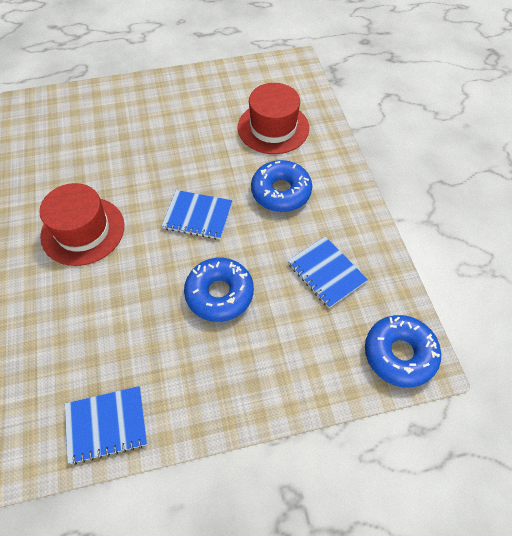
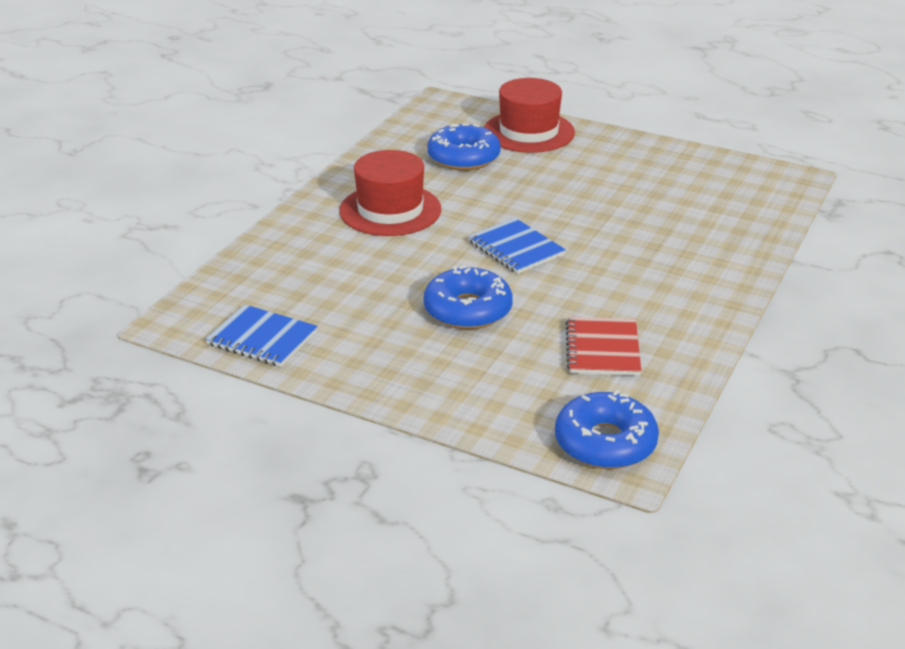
camera: 40 degrees right, 25 degrees down
(273, 128) = (690, 219): red hat -> red hat (529, 132)
(281, 192) = (631, 270): blue donut -> blue donut (463, 157)
(326, 272) = (603, 349): blue notebook -> red notebook

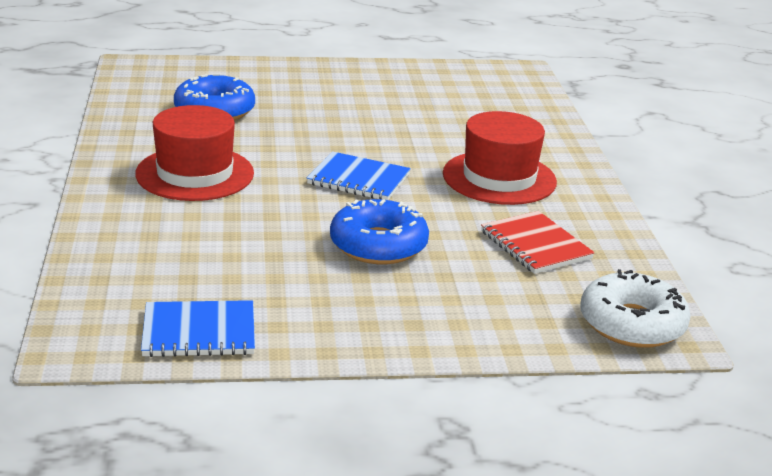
camera: 35 degrees left, 5 degrees down
(529, 132) = (252, 76): red hat -> red hat (499, 178)
(605, 443) = (632, 324): blue donut -> white donut

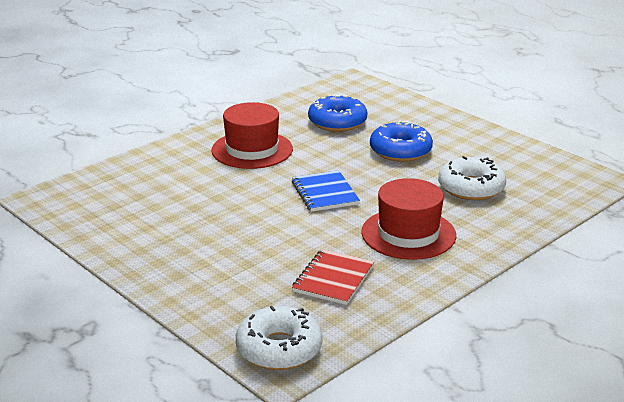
camera: 55 degrees right, 0 degrees up
(199, 332) = (89, 221): blue notebook -> none
(378, 245) = (252, 230): blue donut -> blue donut (400, 151)
(455, 118) = (471, 188): none -> white donut

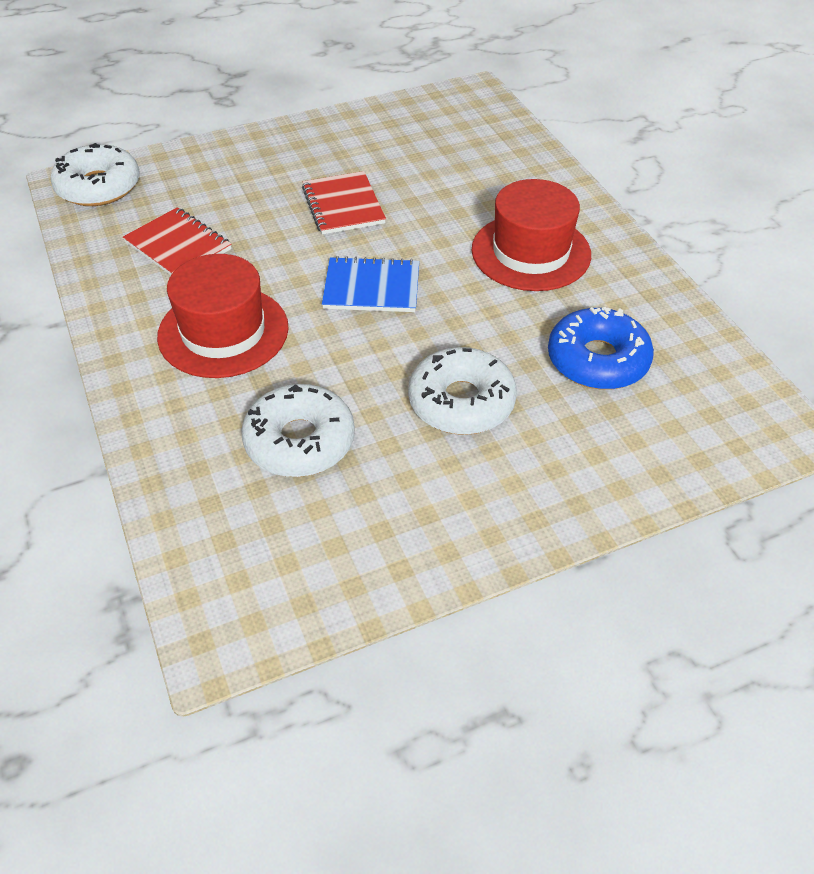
camera: 110 degrees right, 20 degrees up
(238, 222) = (343, 205): none -> red notebook
(400, 151) = (461, 402): blue donut -> white donut

